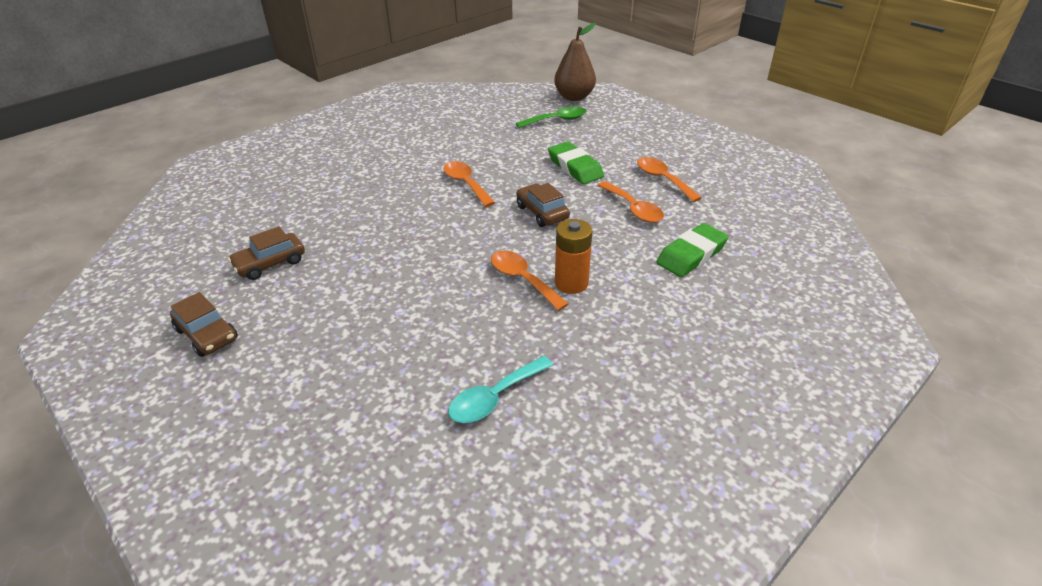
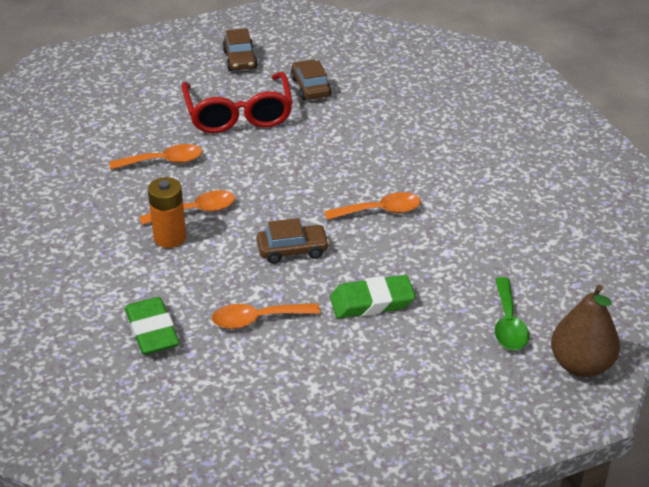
camera: 110 degrees right, 0 degrees up
(207, 334) = (240, 59): brown car -> brown car turned 75 degrees counterclockwise
(337, 300) = (238, 114): none -> red glasses
(494, 398) = (79, 167): turquoise spoon -> none
(662, 179) = (303, 368): orange spoon -> orange spoon (164, 161)

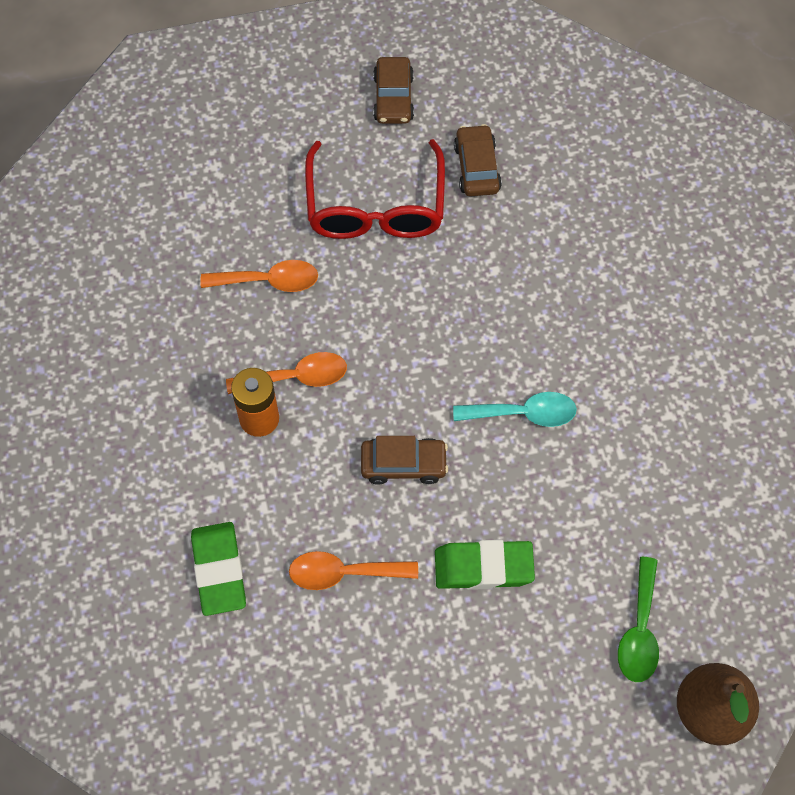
camera: 10 degrees right, 25 degrees up
(380, 211) = (524, 413): orange spoon -> turquoise spoon

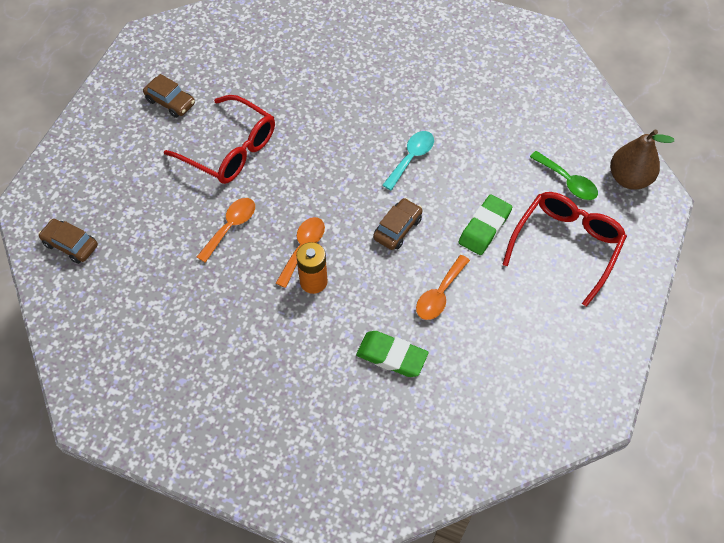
camera: 55 degrees left, 5 degrees down
(477, 168) = (249, 92): brown car -> brown car (70, 245)
(532, 687) = (566, 245): none -> red glasses

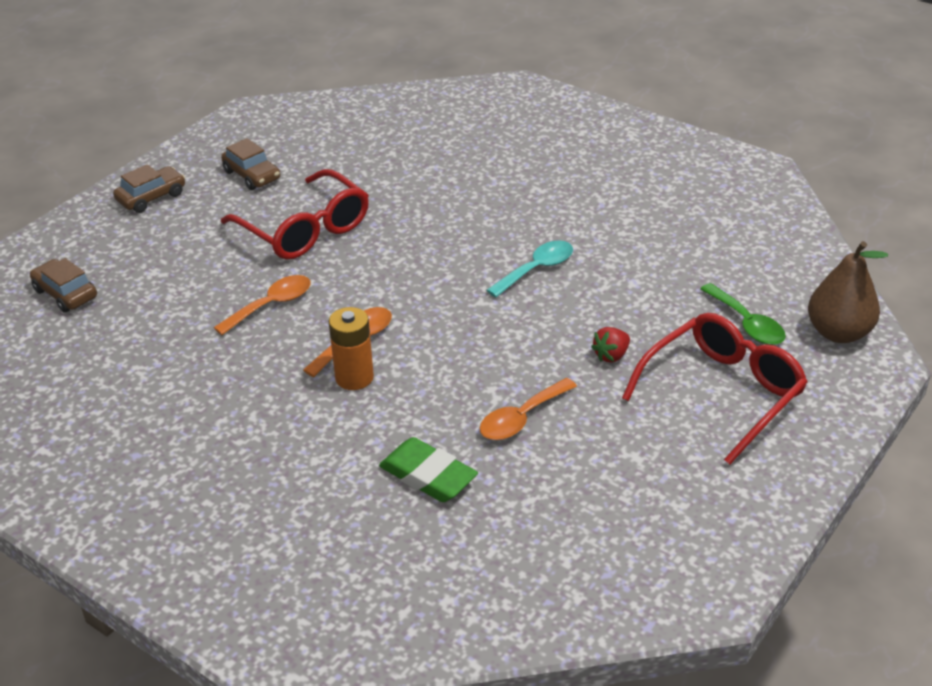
camera: 15 degrees right, 20 degrees down
(397, 228) = (490, 339): brown car -> brown car (151, 197)
(484, 227) = (611, 355): green eraser -> red strawberry

